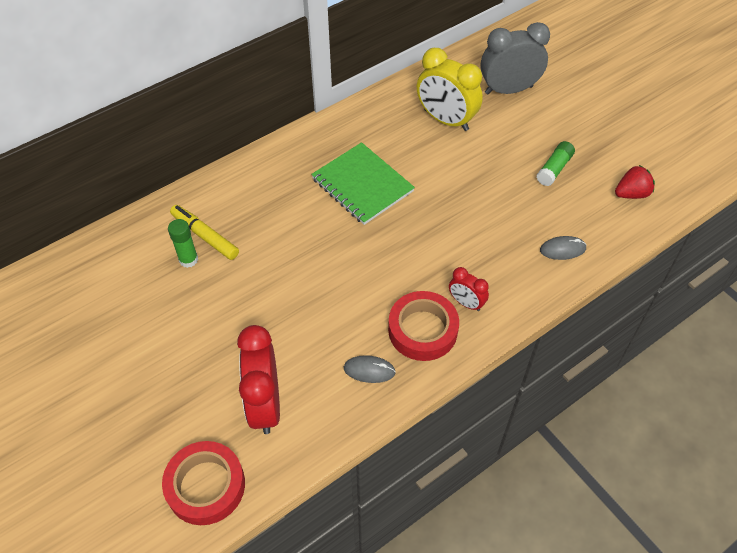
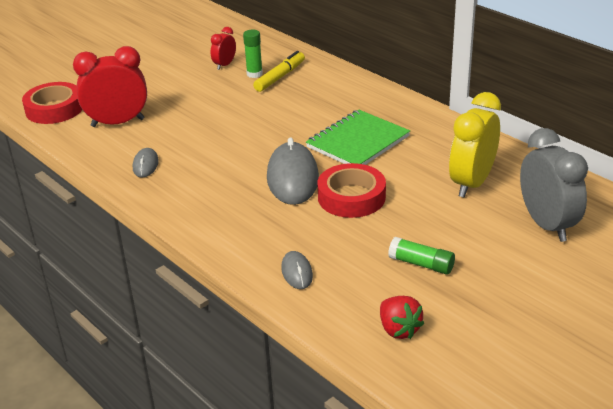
camera: 85 degrees right, 20 degrees down
(417, 241) = (292, 178): none -> grey mouse
(422, 330) = (187, 188): red tape -> red tape (351, 197)
(466, 303) = (219, 211): red clock -> red clock (224, 65)

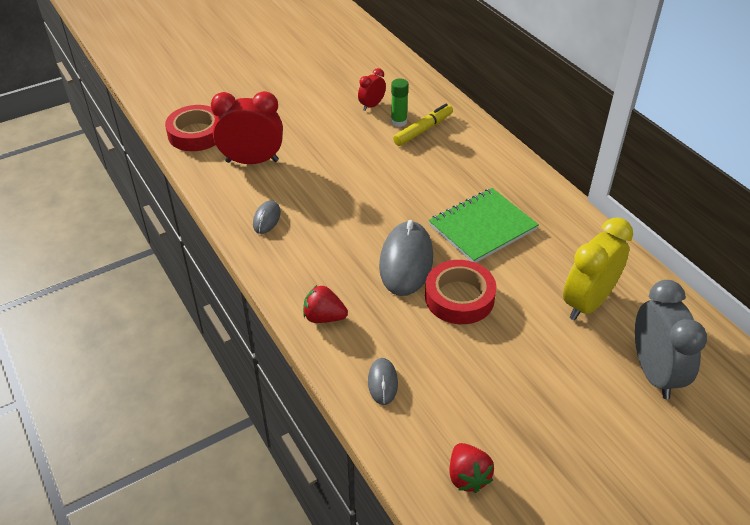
camera: 10 degrees right, 10 degrees up
(225, 232) = (324, 317): none -> red strawberry
(421, 264) = (510, 397): green glue stick -> none

